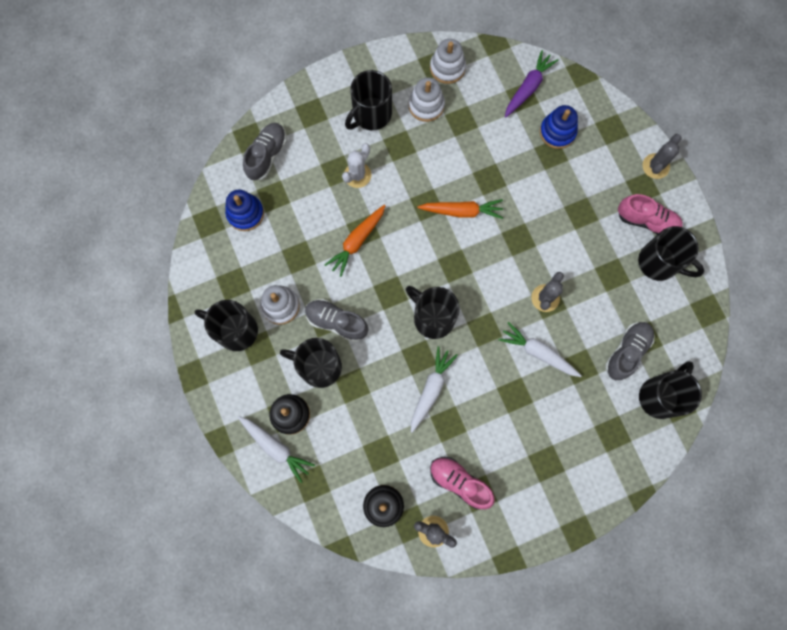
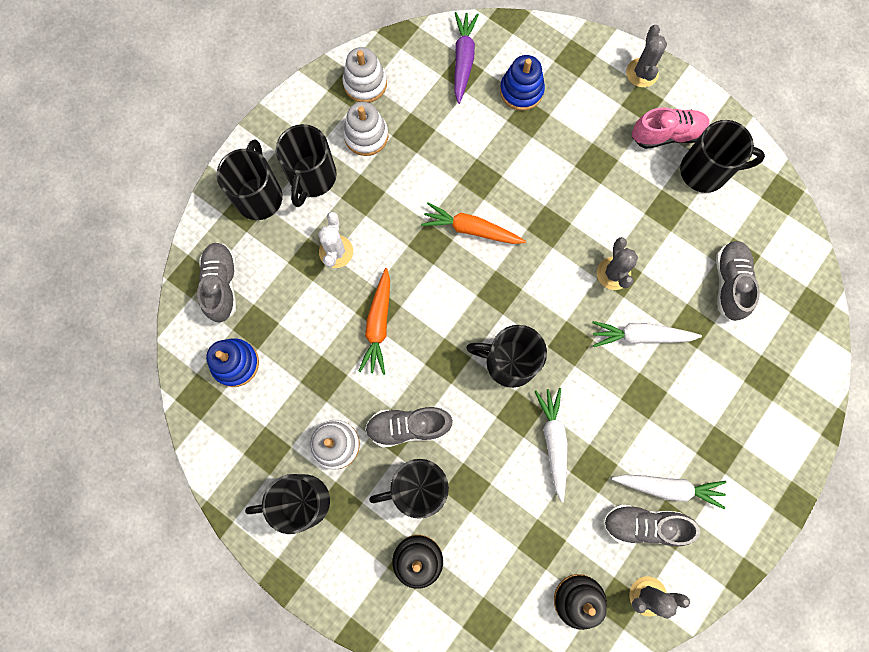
camera: 30 degrees left, 0 degrees up
(275, 447) = (423, 607): white carrot -> white carrot (668, 487)
(459, 482) = (643, 525): pink shoe -> grey shoe
(461, 211) = (471, 229): orange carrot -> orange carrot turned 135 degrees counterclockwise
(660, 396) = (789, 310): black mug -> black mug (259, 196)

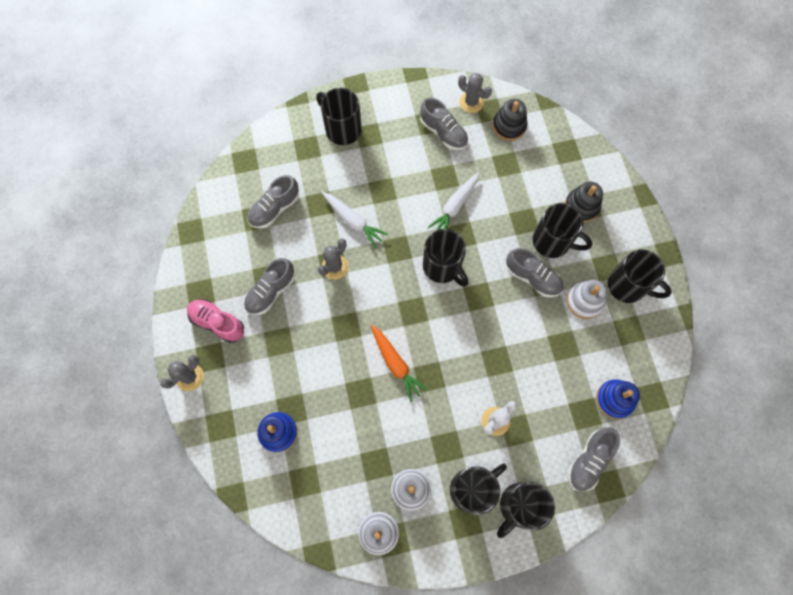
camera: 140 degrees left, 5 degrees down
(378, 324) = (504, 351): orange carrot -> none
(463, 60) = (295, 490): purple carrot -> none
(649, 200) = (271, 291): none -> grey shoe
(668, 487) = (413, 139): white carrot -> none
(705, 171) = (219, 281): black mug -> black mug (342, 129)

